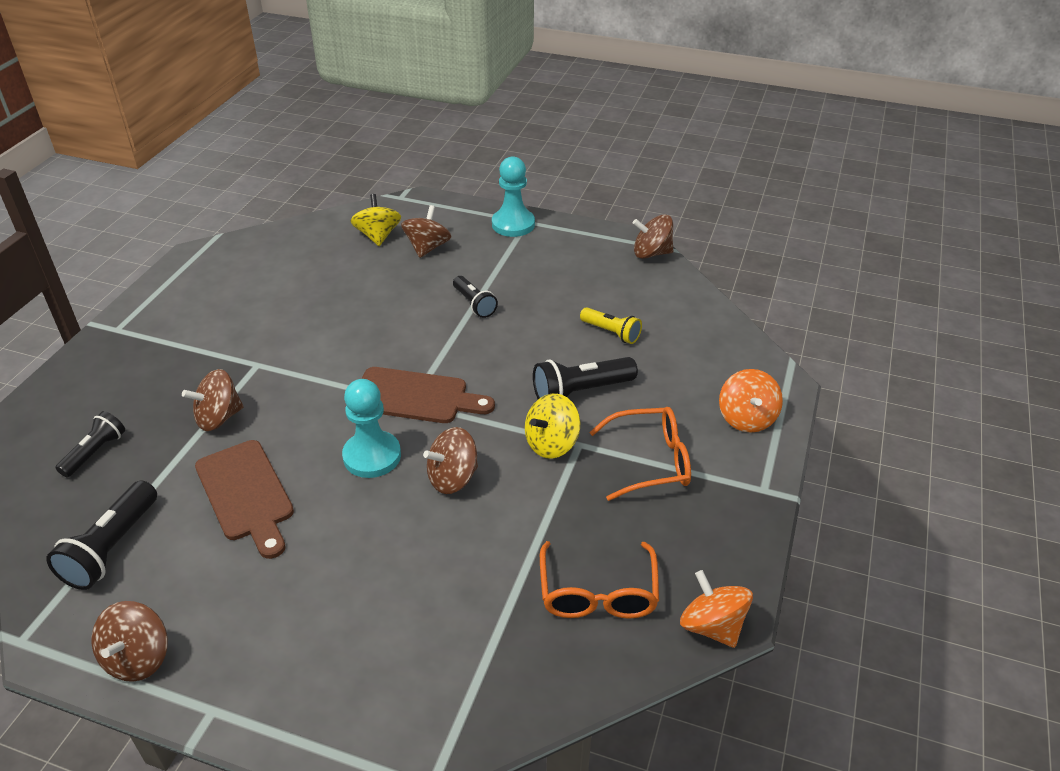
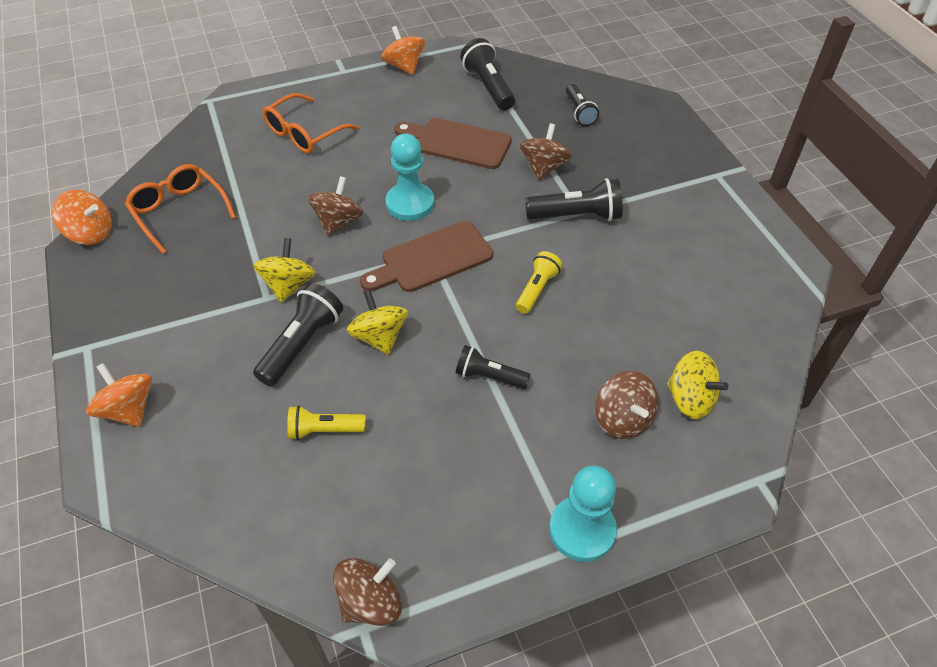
camera: 140 degrees right, 10 degrees up
(138, 658) = (404, 66): brown spinning top -> orange spinning top
(264, 363) = (576, 216): none -> black flashlight
(372, 332) = (537, 289): none -> yellow flashlight
(519, 365) = (379, 337): none -> yellow spinning top
(651, 461) = (196, 317): orange glasses -> orange glasses (304, 133)

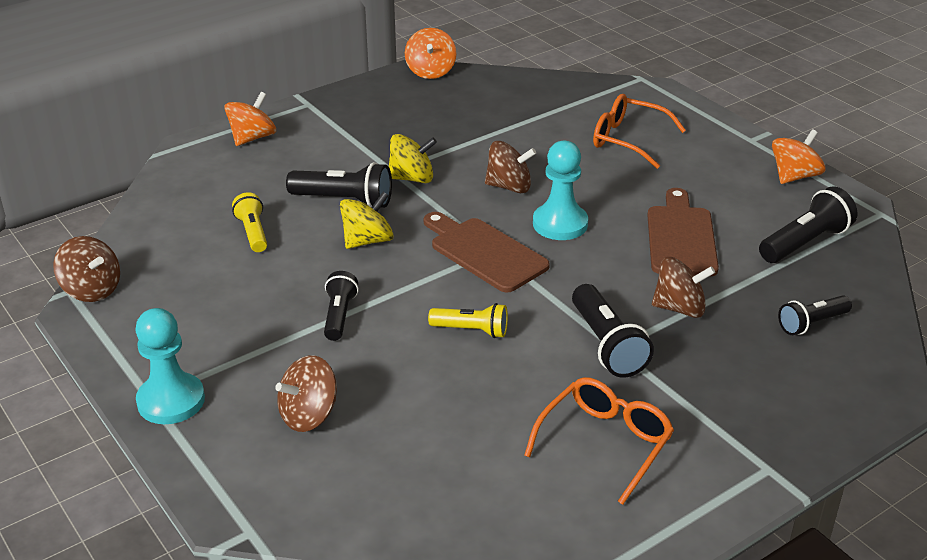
camera: 75 degrees right, 15 degrees down
(179, 211) = (477, 103): orange glasses -> orange glasses (605, 443)
(690, 399) = (350, 467): yellow spinning top -> none

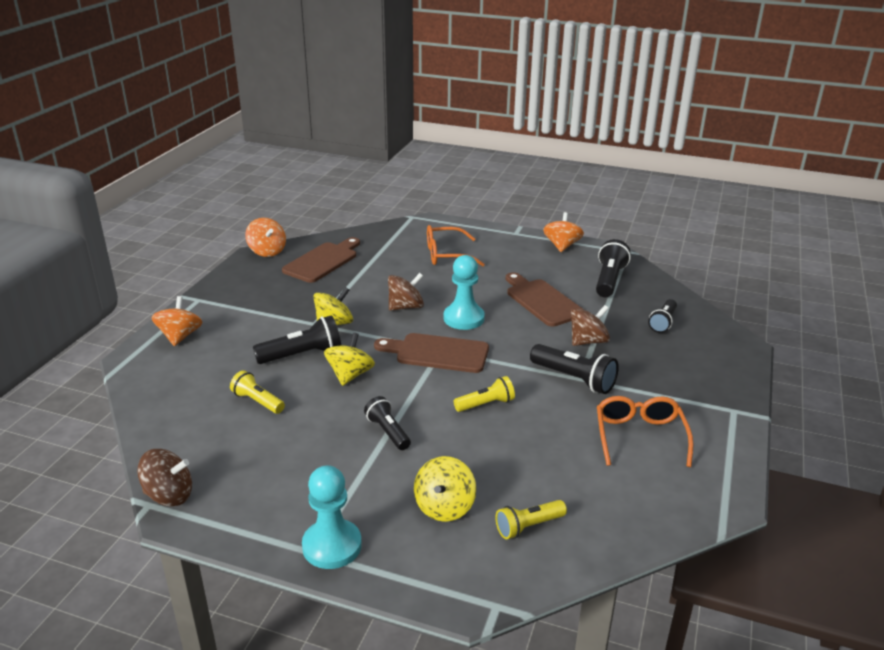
camera: 35 degrees left, 5 degrees down
(309, 415) = (444, 507): brown spinning top -> yellow spinning top
(367, 475) = (528, 526): none -> yellow flashlight
(477, 102) = (323, 261): none -> brown cutting board

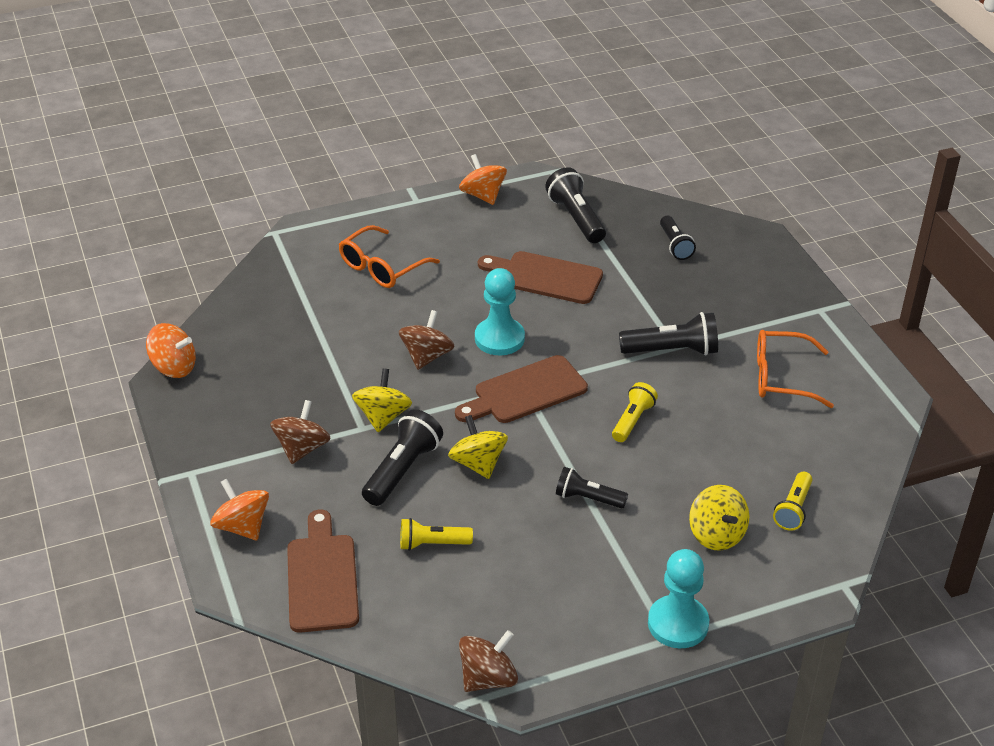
camera: 40 degrees left, 10 degrees up
(323, 261) = (259, 346): brown cutting board -> brown cutting board (322, 577)
(588, 341) = (637, 302): brown spinning top -> brown spinning top (302, 448)
(639, 436) = (781, 377): orange glasses -> orange glasses turned 45 degrees counterclockwise

